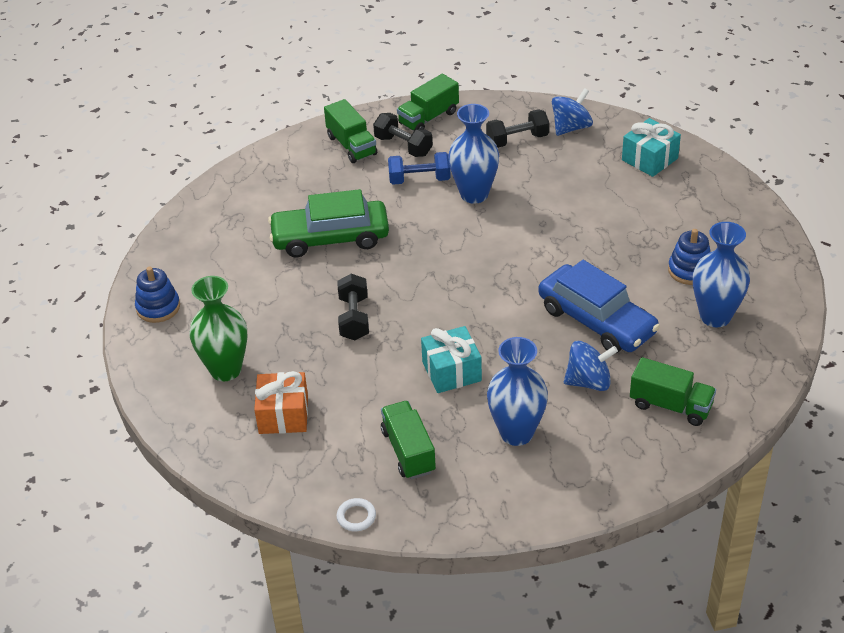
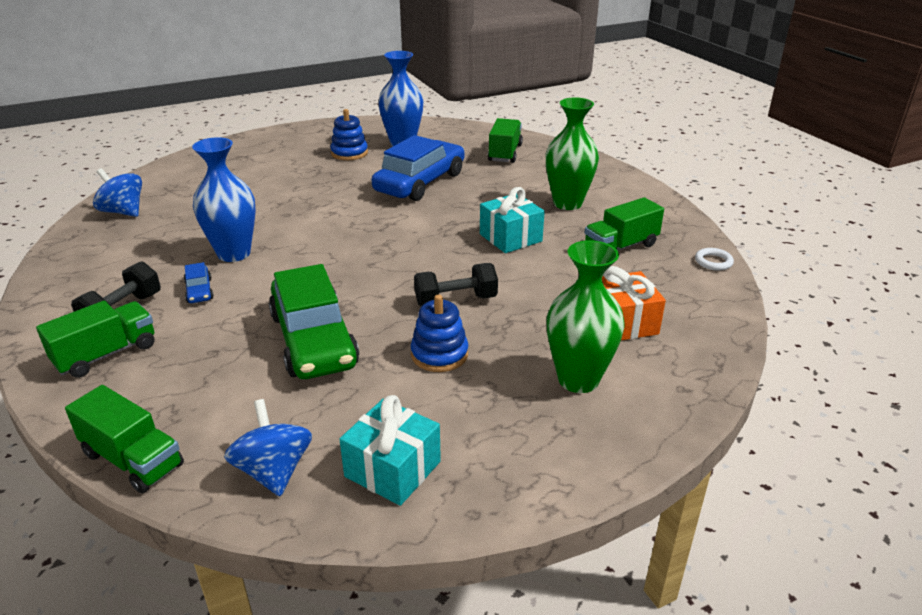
camera: 105 degrees left, 10 degrees down
(158, 307) = (487, 476): blue stacking toy -> blue stacking toy (439, 354)
(419, 180) = (199, 291): blue dumbbell -> blue car
(428, 118) = (63, 300): green truck -> green truck (133, 460)
(516, 433) = (567, 203): blue vase -> green vase
(517, 140) = (136, 238): black dumbbell -> none
(588, 381) = (494, 181): blue spinning top -> blue spinning top (274, 471)
(649, 159) = (191, 174): turquoise gift -> turquoise gift (392, 469)

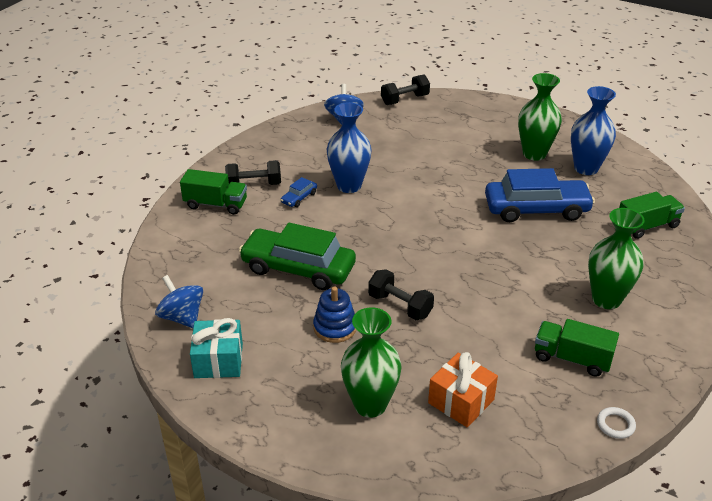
camera: 55 degrees right, 5 degrees up
(133, 460) = (152, 265): green truck -> none
(162, 171) = (405, 100): none -> black dumbbell
(274, 471) = (182, 317): blue spinning top -> blue spinning top turned 75 degrees counterclockwise
(314, 340) = (298, 268): green car -> green car turned 75 degrees clockwise
(349, 153) = (534, 154): blue stacking toy -> green vase
(510, 238) = (512, 293): turquoise gift -> none

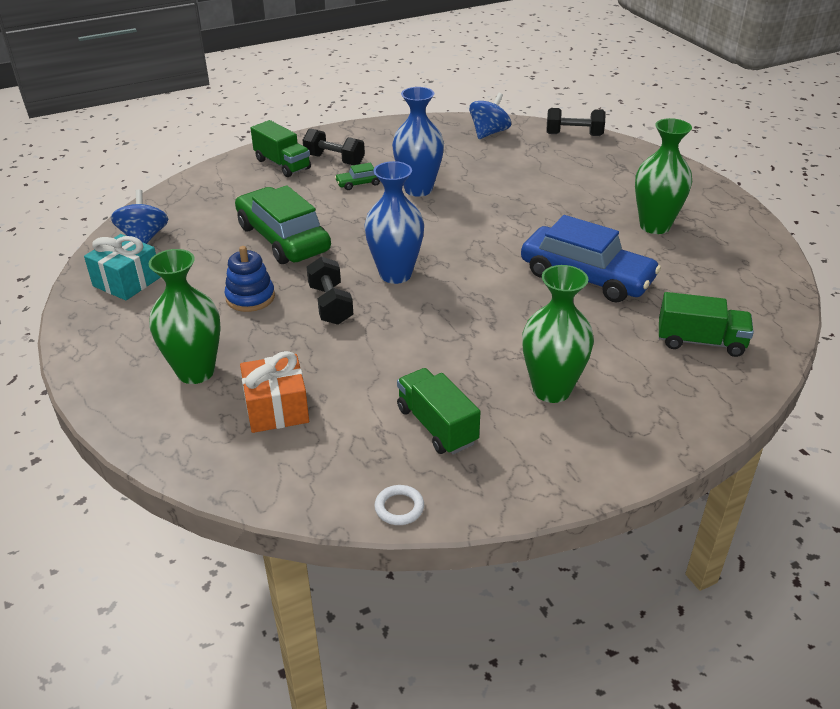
camera: 35 degrees right, 0 degrees up
(299, 198) = (359, 183): blue car -> green car
(586, 168) = (700, 260): blue vase -> blue vase (395, 274)

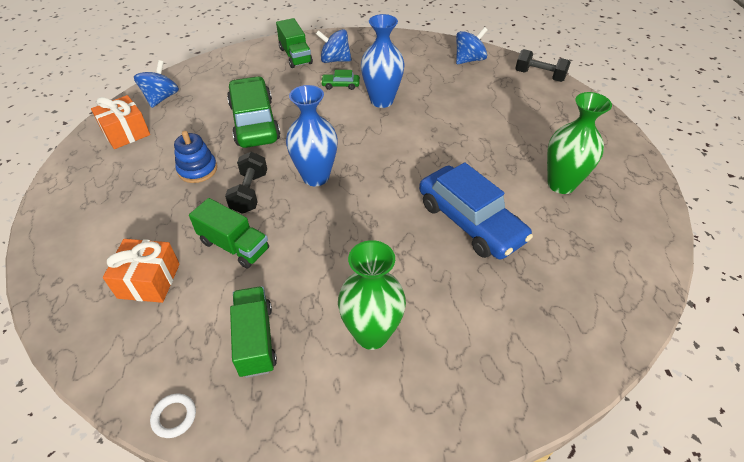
camera: 20 degrees right, 10 degrees up
(127, 281) = (126, 133): turquoise gift -> orange gift
(196, 372) = (117, 227): green vase -> none
(334, 160) = (335, 60): black dumbbell -> blue spinning top
(700, 342) = (536, 323): green truck -> green truck (234, 246)

